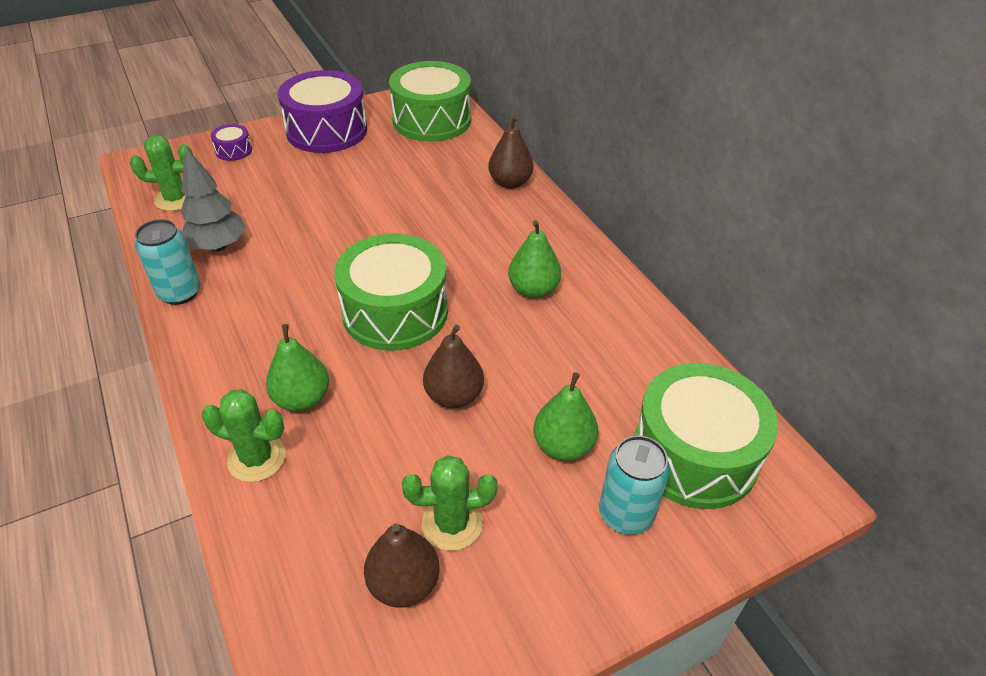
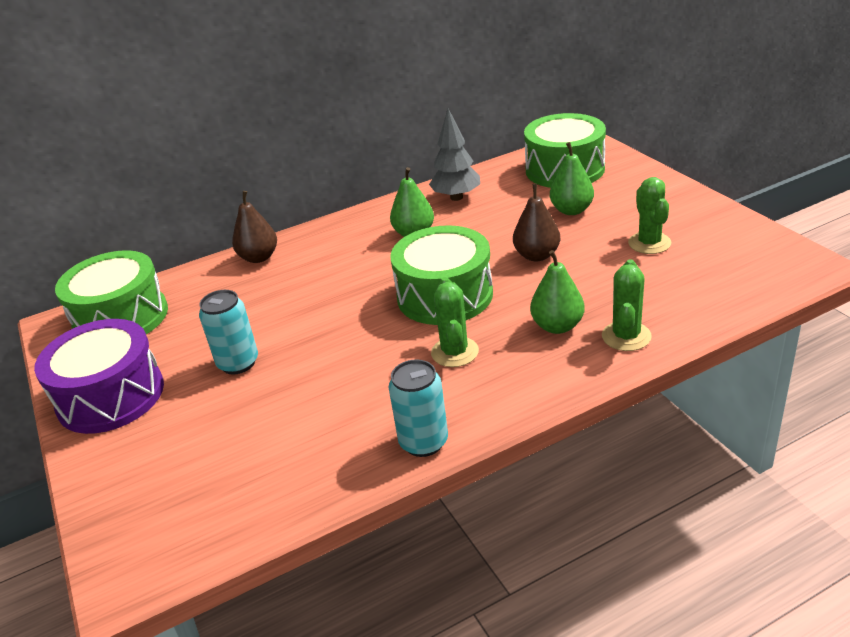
camera: 85 degrees left, 10 degrees down
(175, 199) = (235, 501): green cactus -> green cactus (455, 352)
(218, 246) = (341, 433): grey tree -> grey tree (456, 197)
(234, 150) = (128, 474): purple drum -> none
(404, 583) = (701, 254): brown pear -> none
(625, 514) = (617, 188): turquoise can -> turquoise can (238, 363)

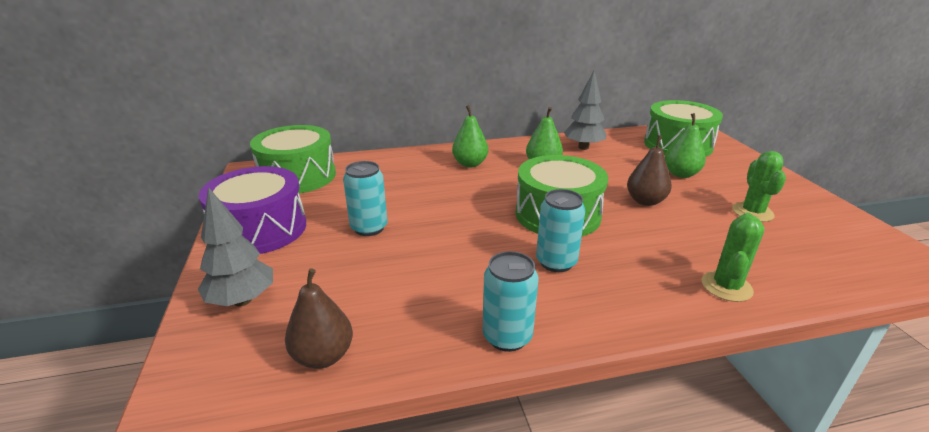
camera: 10 degrees right, 5 degrees down
(135, 479) = (242, 300): none -> grey tree
(259, 257) = (416, 157): brown pear -> brown pear (323, 356)
(455, 352) = (556, 262): green cactus -> turquoise can
(557, 326) = (657, 262): green pear -> green pear (470, 164)

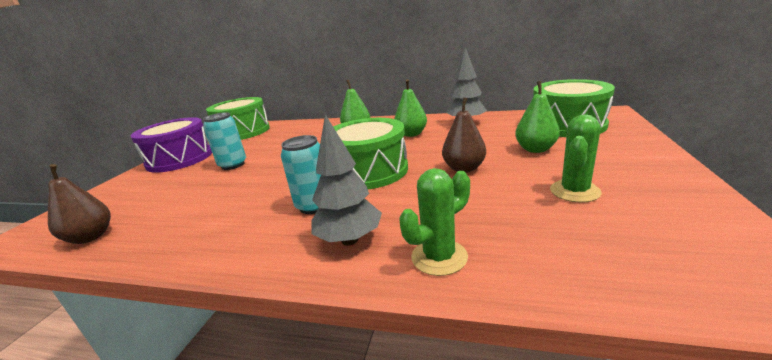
camera: 30 degrees right, 5 degrees down
(242, 300) = (111, 196): grey tree -> grey tree (349, 240)
(507, 336) = (198, 253): turquoise can -> none

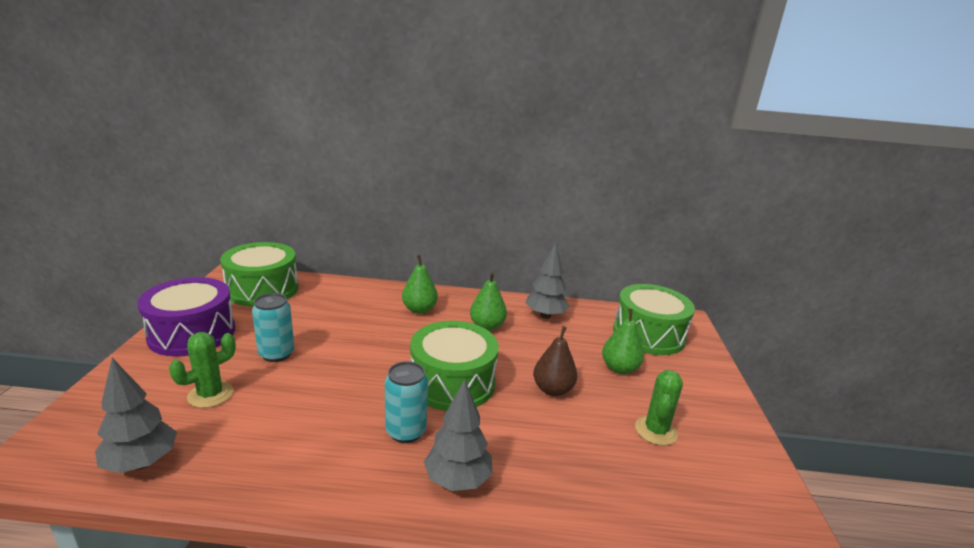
camera: 15 degrees left, 0 degrees up
(90, 237) = (141, 463): brown pear -> grey tree
(439, 257) = (546, 504): green cactus -> green cactus (210, 394)

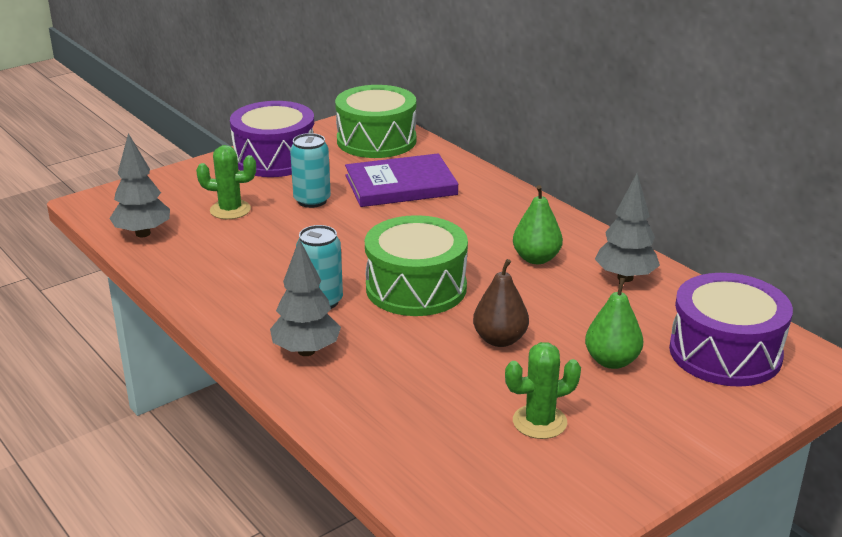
camera: 50 degrees right, 5 degrees up
(329, 314) = (401, 185): none -> purple book
(419, 309) = (492, 215): green pear -> none
(648, 334) = (725, 353): green drum -> purple drum

